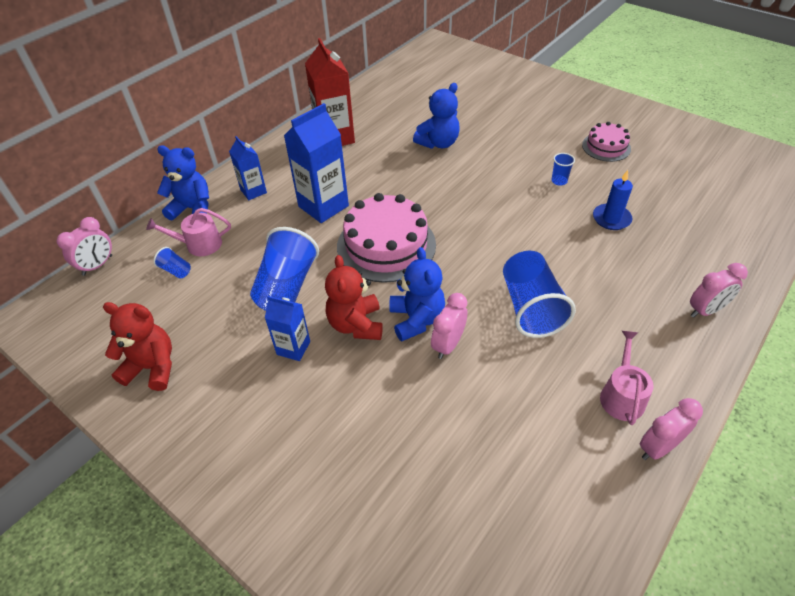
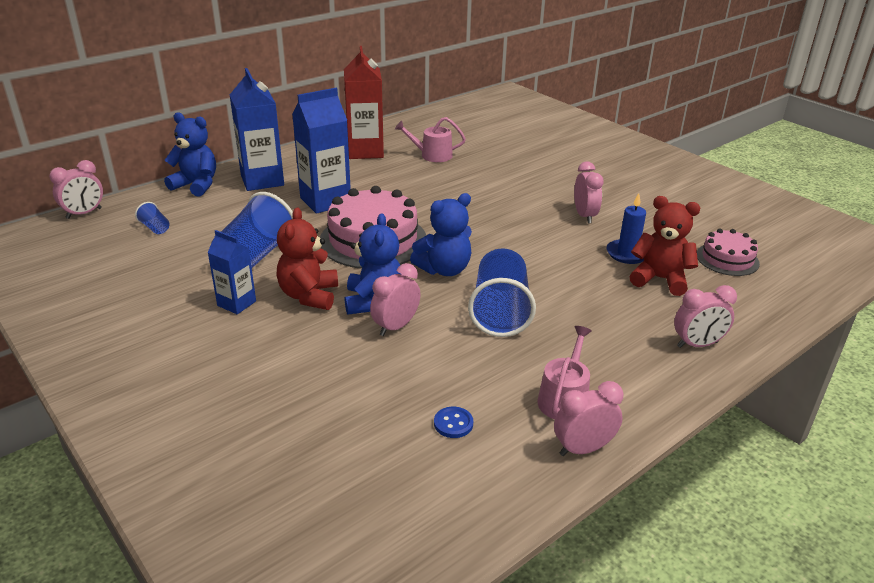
camera: 10 degrees right, 15 degrees down
(152, 367) = (93, 296): red teddy bear -> red teddy bear (660, 279)
(199, 244) = (187, 212): pink watering can -> pink watering can (432, 155)
(253, 191) = (262, 180): blue carton -> blue carton, size x1.75
(438, 143) = (470, 169): blue teddy bear -> blue teddy bear (444, 269)
(541, 445) = (453, 423): none -> blue button
(559, 181) = (584, 216): blue cup -> pink clock
(606, 147) = (651, 196): pink cake -> pink cake (727, 259)

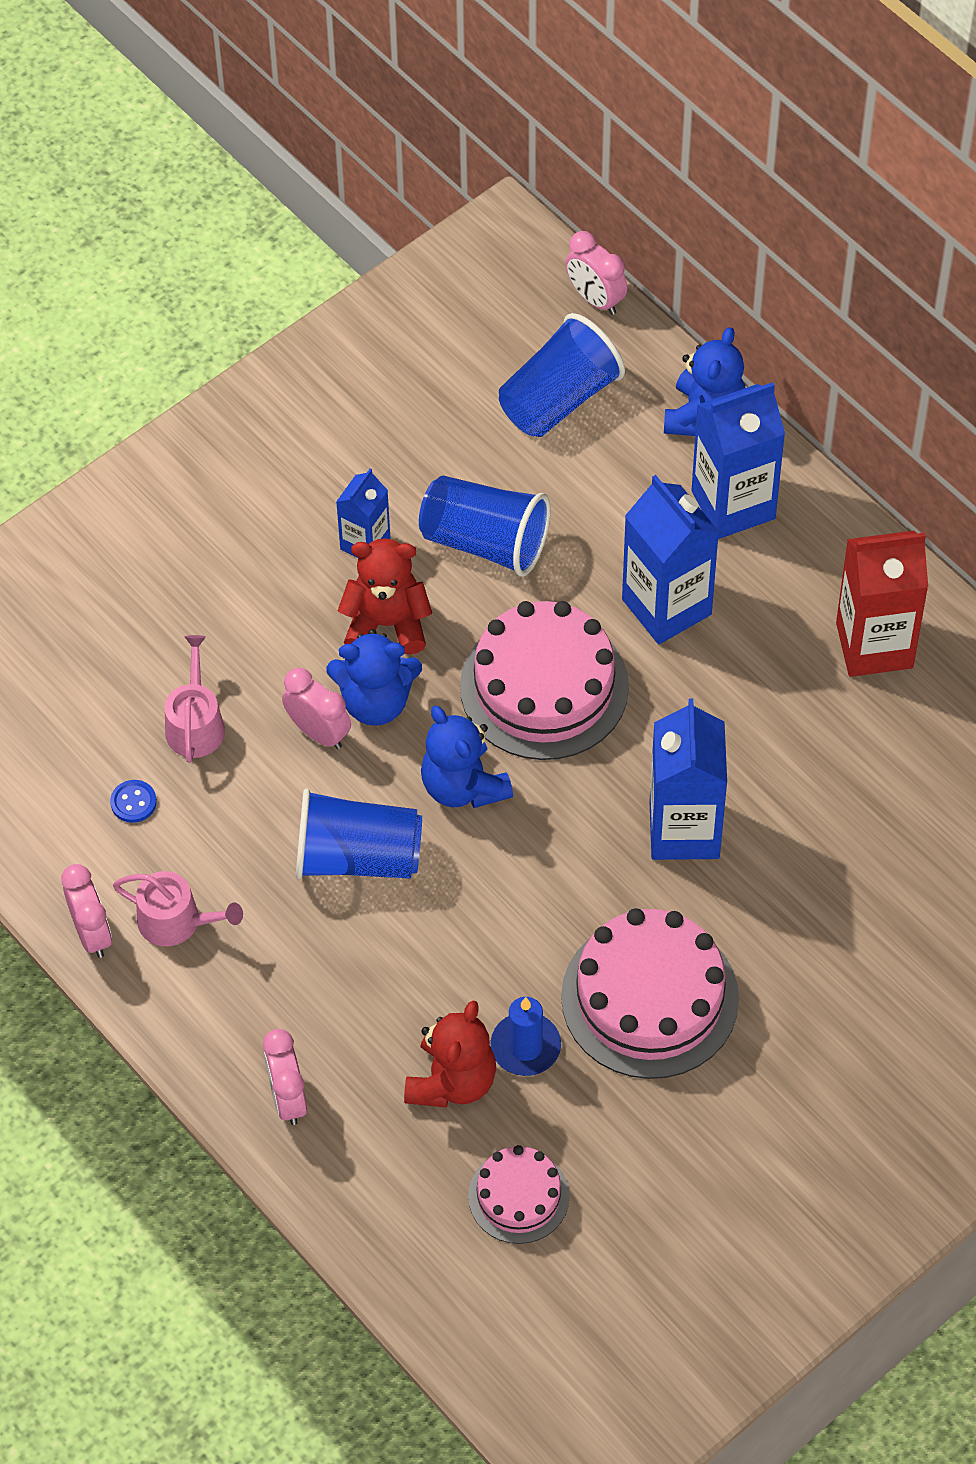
camera: 90 degrees right, 25 degrees up
(155, 228) = (559, 399): blue cup -> blue cup, size x2.28
(432, 155) = (871, 757): pink watering can -> pink watering can (195, 723)
(476, 202) = (684, 830): none -> blue carton
(584, 216) = (650, 998): pink clock -> pink cake

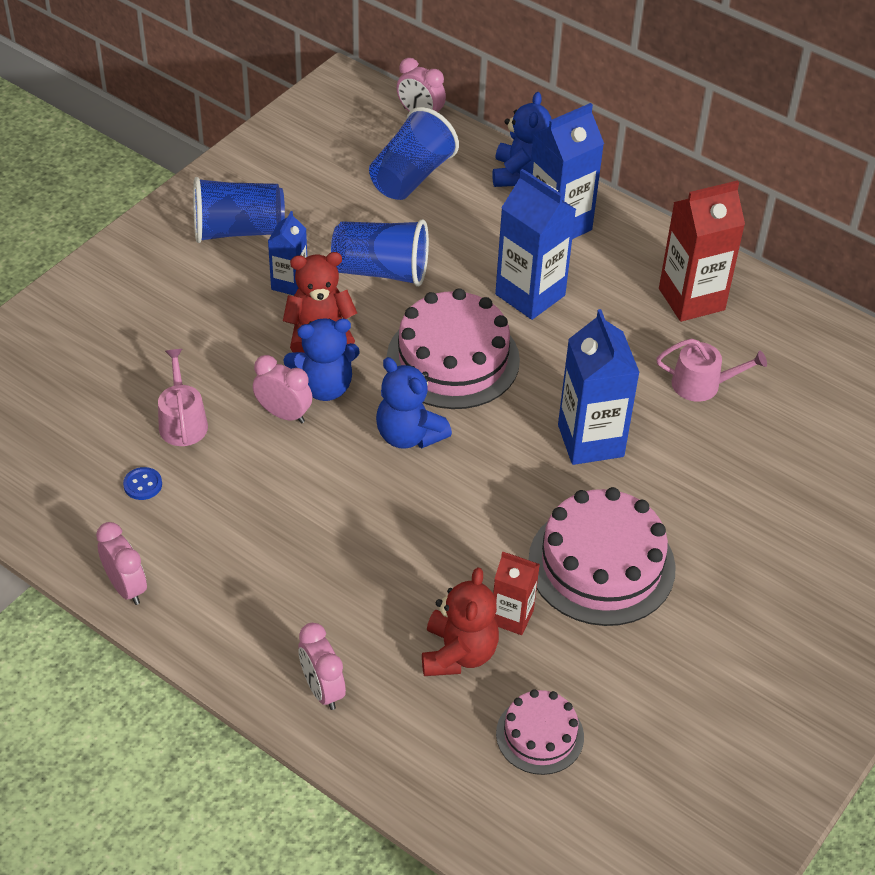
camera: 15 degrees left, 10 degrees down
(176, 922) = (197, 567): pink watering can -> pink watering can (702, 384)
(357, 857) = (337, 498): blue cup -> blue cup (238, 231)
(525, 1047) = (512, 617): blue candle -> red carton

